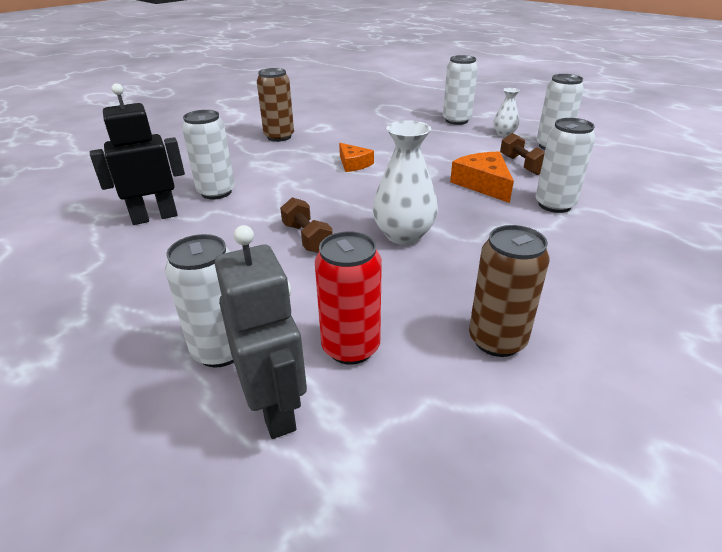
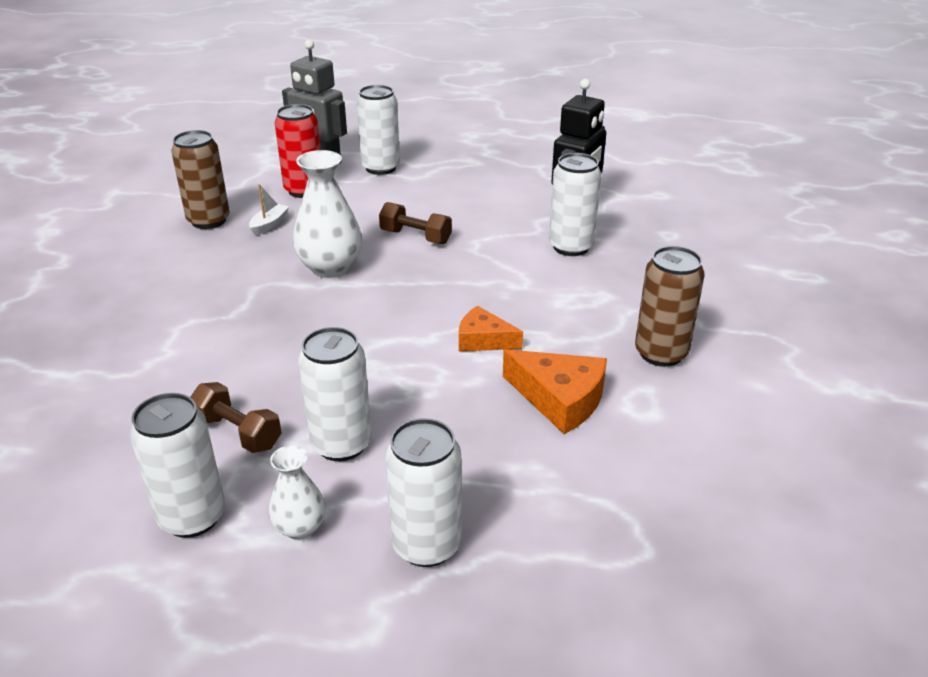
camera: 145 degrees right, 0 degrees up
(428, 304) = (269, 224): none -> white boat
(483, 184) = (281, 367): orange cheese -> orange cheese (560, 399)
(554, 205) = (176, 363): white can -> white can (341, 444)

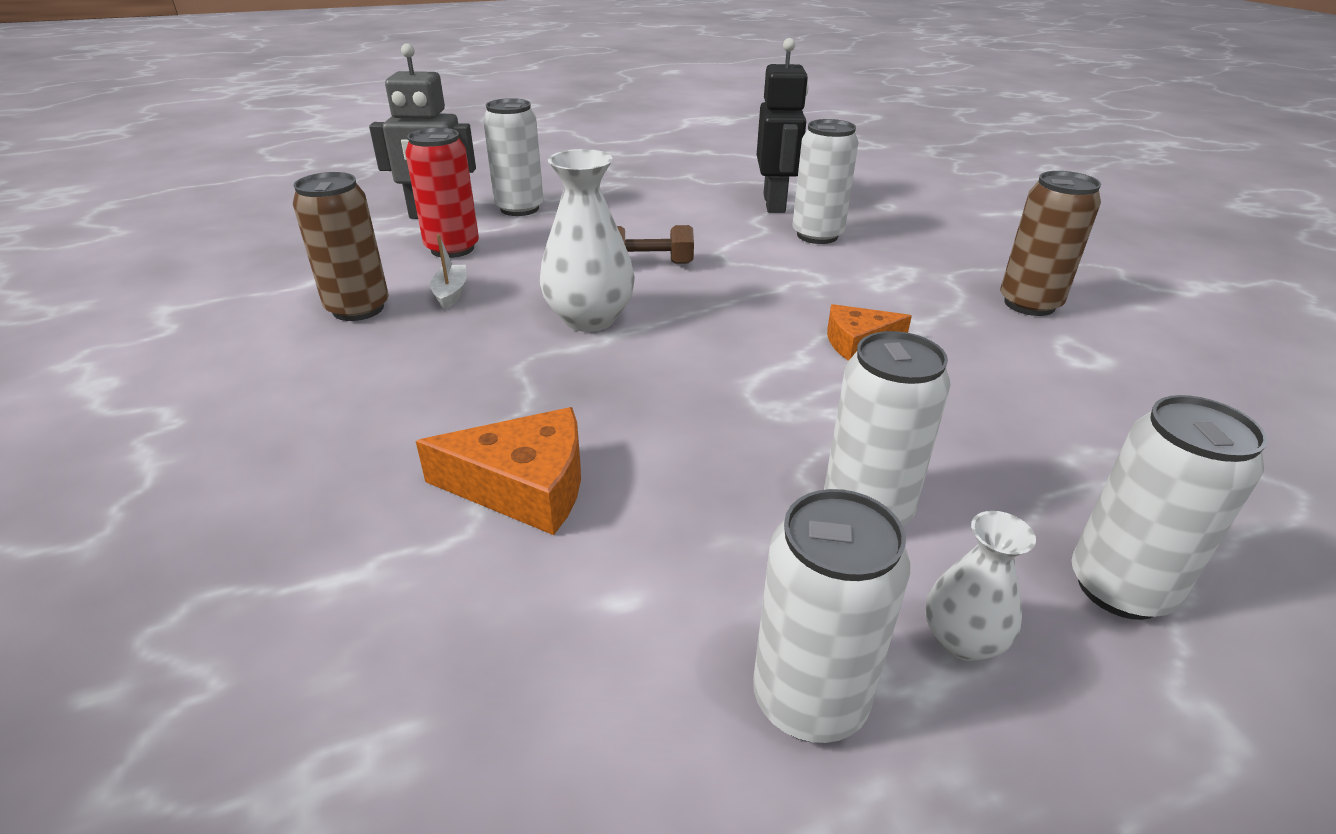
camera: 30 degrees left, 0 degrees up
(237, 432) = (721, 551): brown dumbbell -> none
(560, 399) = (1010, 375): orange cheese -> orange cheese (524, 486)

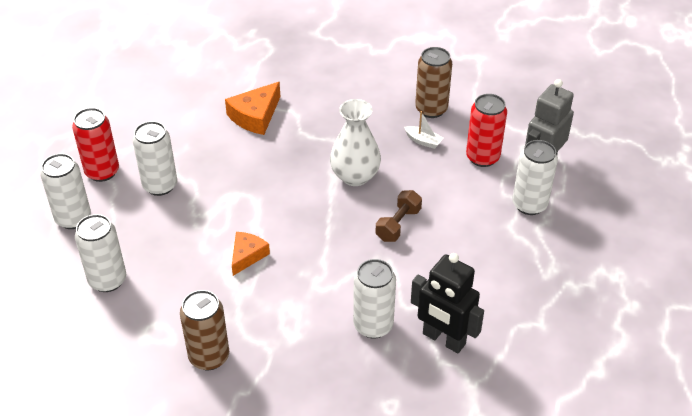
camera: 125 degrees right, 10 degrees up
(809, 700) = (123, 134): white can -> white can (107, 280)
(962, 640) = (102, 172): white vase -> red can

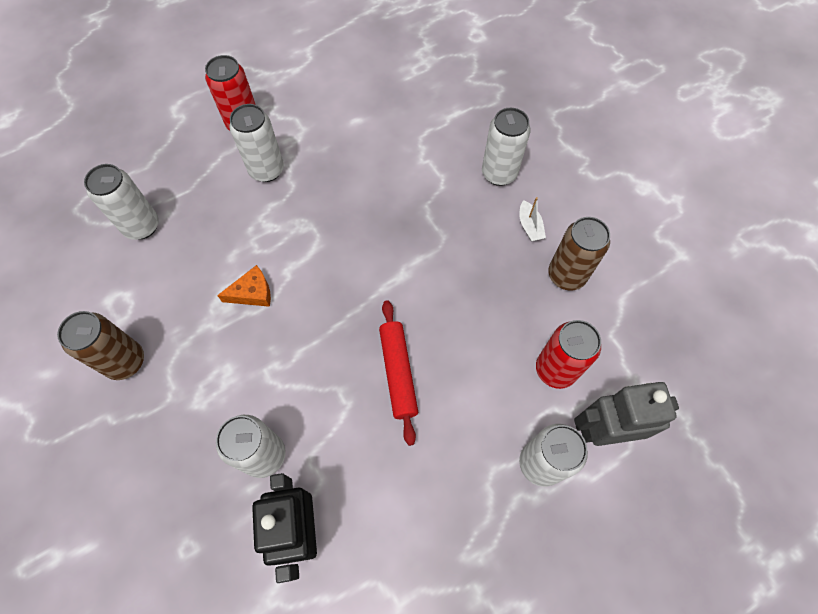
camera: 45 degrees right, 20 degrees up
(73, 218) = (181, 150): white can -> white can (499, 173)
(255, 116) = (408, 160): orange cheese -> none
(355, 176) = (419, 289): white vase -> none
(398, 224) = (398, 373): brown dumbbell -> red rolling pin
(423, 141) = (520, 304): white boat -> white boat (529, 226)

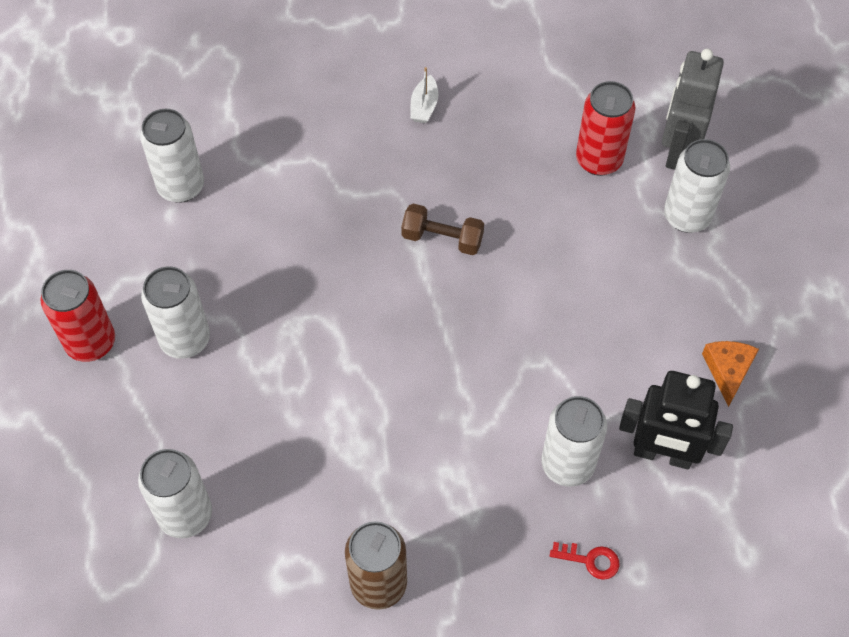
camera: 65 degrees left, 5 degrees down
(187, 505) = (590, 560): none -> red key
(252, 293) = (358, 413): orange cheese -> orange cheese (728, 370)
(398, 373) = (534, 300): red rolling pin -> none
(420, 286) = (442, 239): none -> brown dumbbell
(499, 173) = (339, 103): white can -> white can (181, 186)
(529, 226) = (424, 106): white boat -> white boat turned 90 degrees clockwise
(566, 275) = (500, 101): brown can -> none

